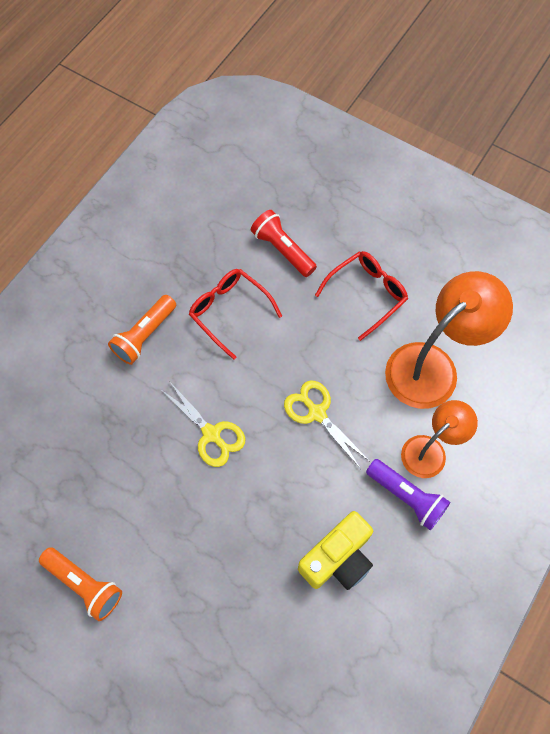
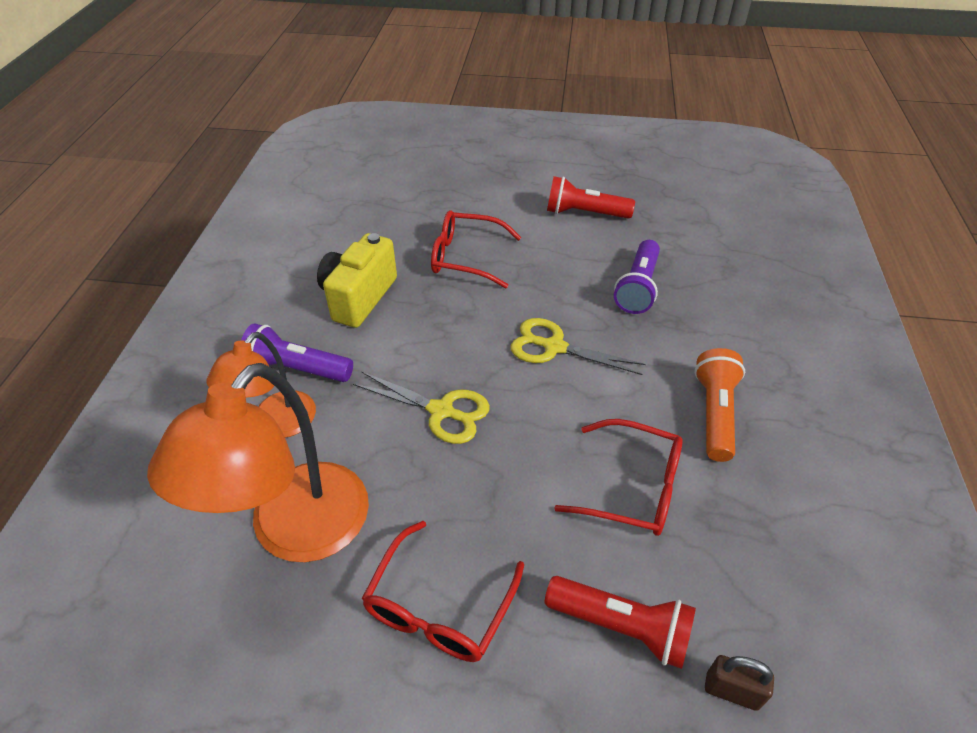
camera: 155 degrees right, 20 degrees down
(85, 584) = (584, 213): orange flashlight -> red flashlight
(109, 465) = (638, 288): none -> purple flashlight
(226, 570) = (465, 257): none -> red glasses
(251, 207) = (731, 691): none -> brown padlock

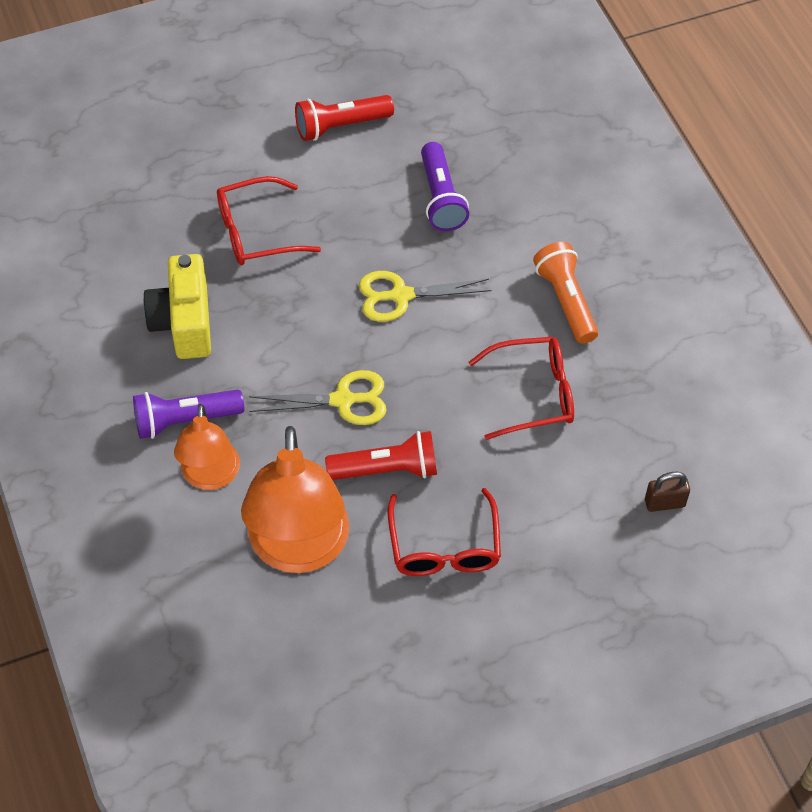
camera: 30 degrees left, 10 degrees up
(621, 627) = (576, 498): red flashlight -> red flashlight (387, 469)

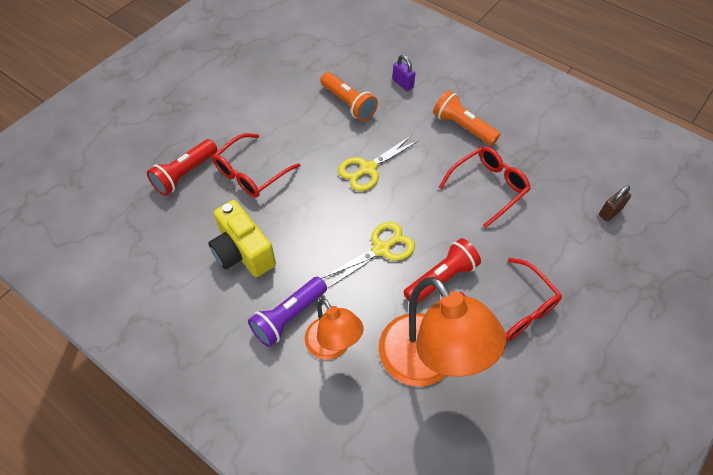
camera: 30 degrees left, 0 degrees up
(340, 126) = (259, 90): red flashlight -> red flashlight (185, 174)
(440, 198) = (348, 104): purple flashlight -> orange flashlight
(534, 203) = (403, 83): none -> purple padlock

